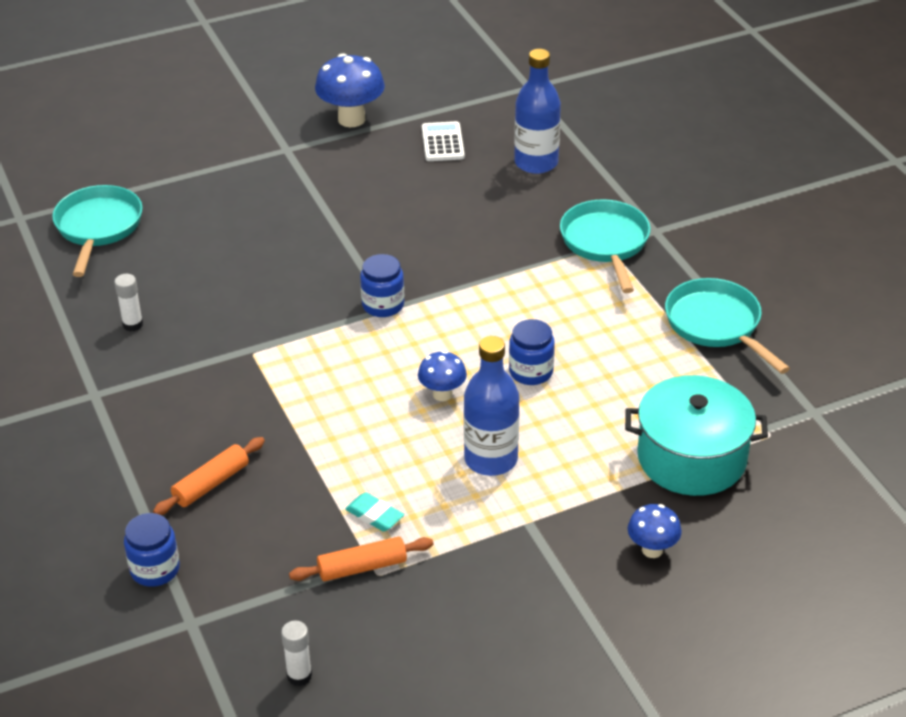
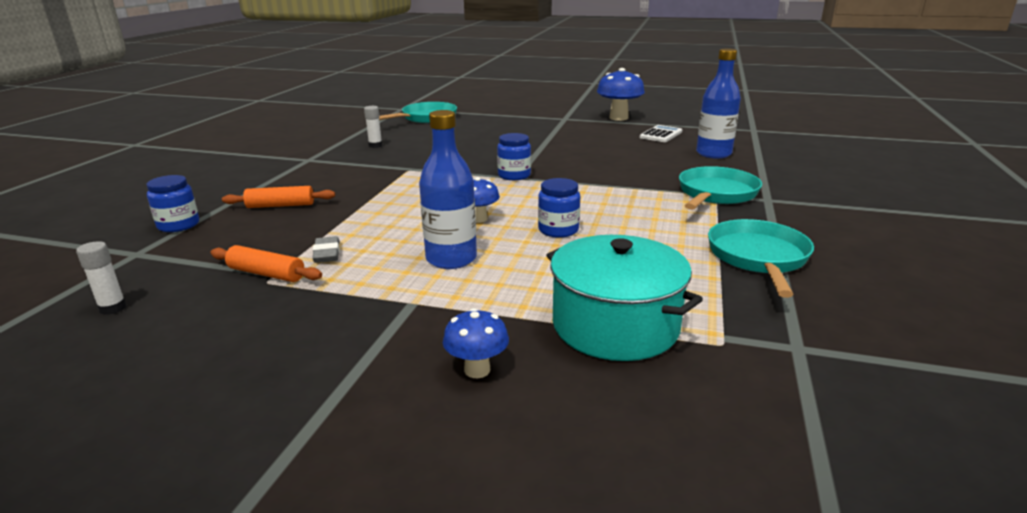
camera: 40 degrees right, 15 degrees down
(374, 515) = (327, 253): turquoise eraser -> grey eraser

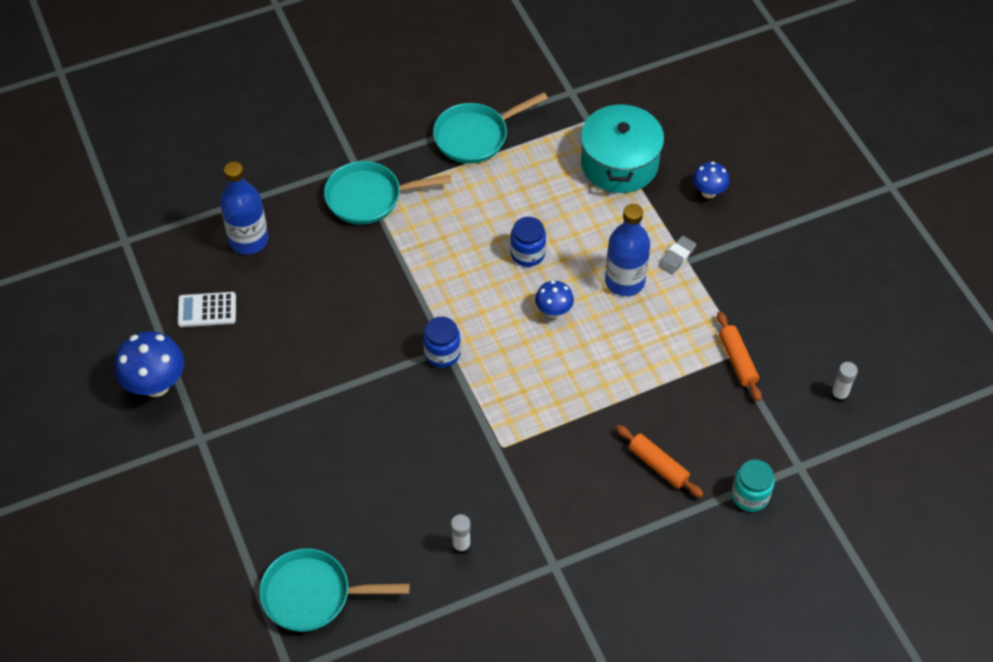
camera: 130 degrees left, 30 degrees up
(178, 225) = (750, 495): blue jar -> turquoise jar
(327, 253) = (686, 354): grey eraser -> grey eraser (677, 257)

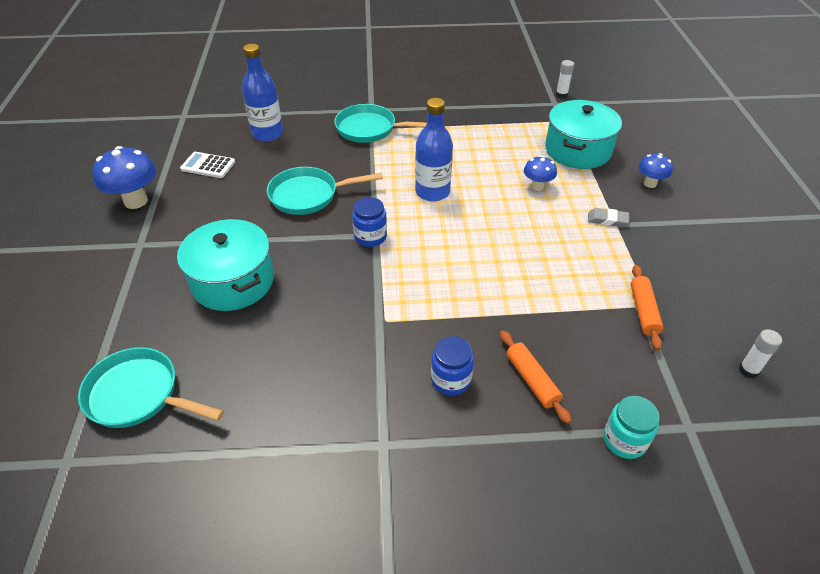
camera: 20 degrees right, 10 degrees down
(329, 451) = (233, 281): none -> turquoise pot
(461, 546) = (301, 395): white glue stick -> white glue stick (561, 95)
(475, 136) = (469, 112): turquoise pan -> turquoise pan (308, 195)
(527, 253) = (476, 188): blue jar -> blue jar (451, 380)
(553, 311) = (481, 231): blue mushroom -> blue mushroom (537, 186)
(624, 281) = (553, 225): blue bottle -> blue bottle (432, 192)
(677, 257) = (607, 220): grey eraser -> grey eraser turned 45 degrees clockwise

